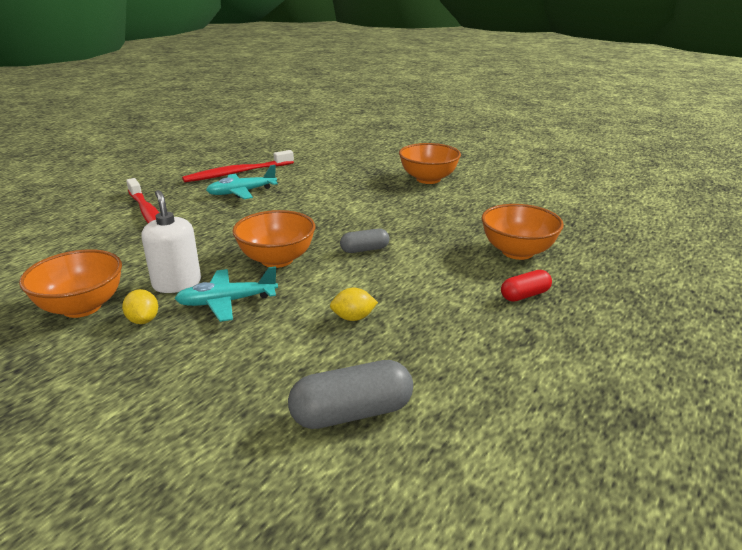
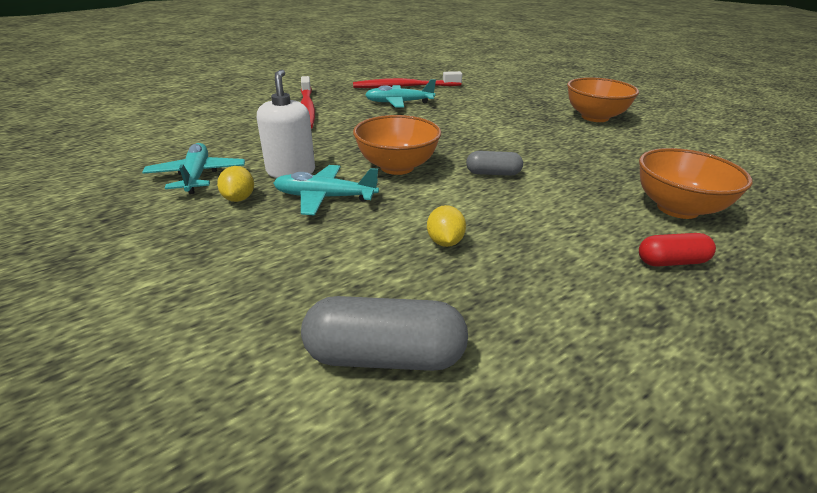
camera: 20 degrees right, 5 degrees up
(82, 307) = (197, 176): orange bowl -> turquoise plane
(353, 318) = (445, 242): yellow lemon -> yellow lemon turned 75 degrees clockwise

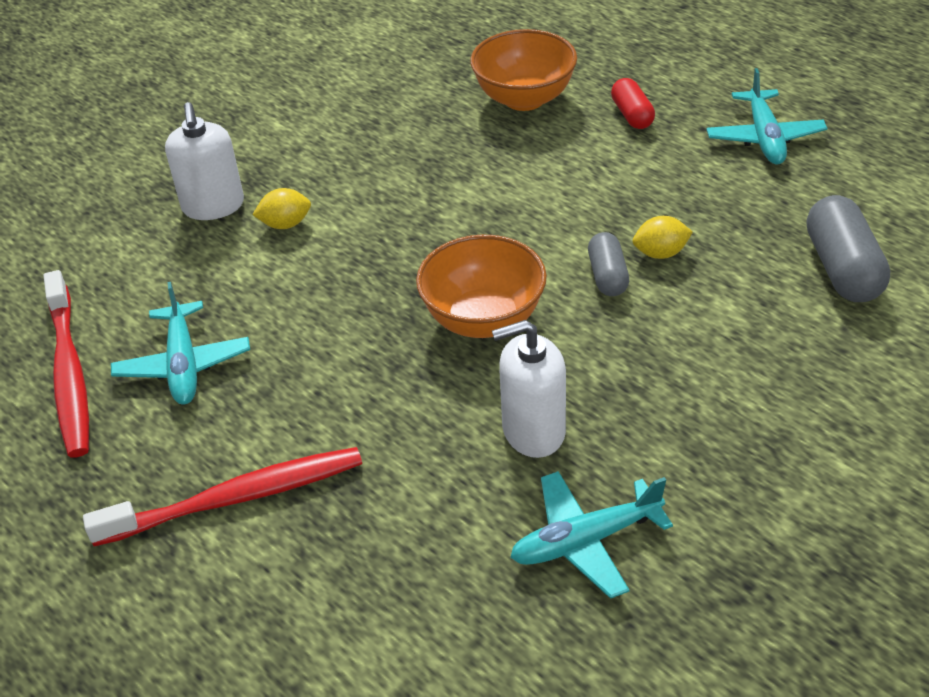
camera: 95 degrees left, 10 degrees up
(239, 198) = (635, 459): yellow lemon -> yellow lemon (285, 224)
(325, 197) = (600, 371): turquoise plane -> turquoise plane (764, 138)
(493, 173) = (477, 228): grey capsule -> grey capsule (607, 276)
(523, 110) = (213, 206): none -> white soap dispenser
(595, 117) = (240, 135): orange bowl -> none

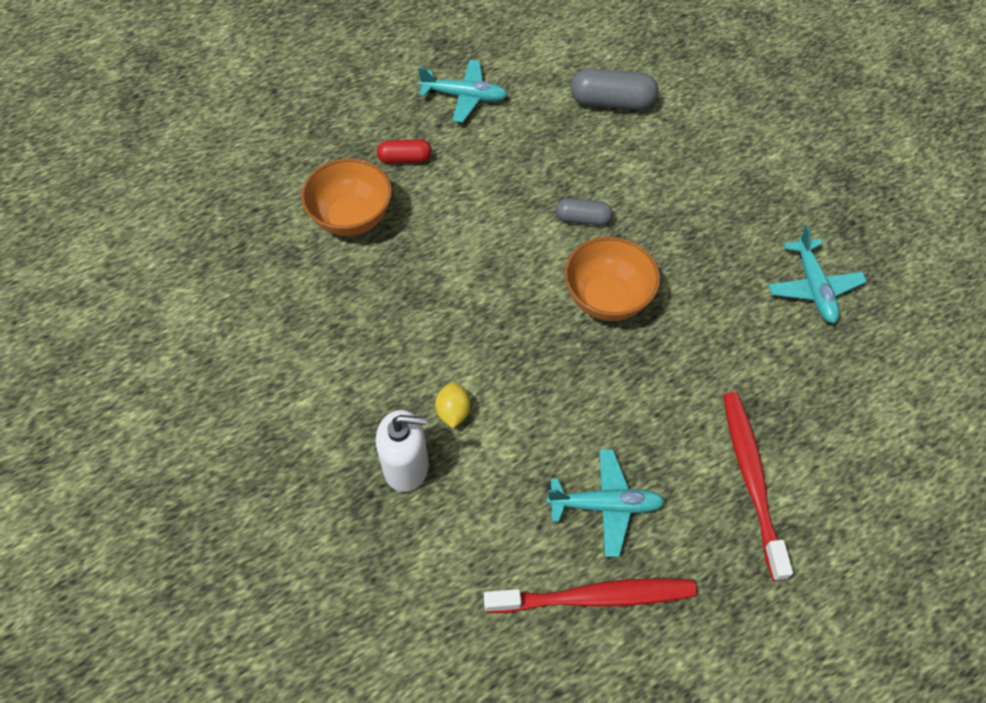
camera: 80 degrees left, 15 degrees up
(533, 431) = (720, 293): white soap dispenser -> none
(660, 253) = (569, 185): yellow lemon -> none

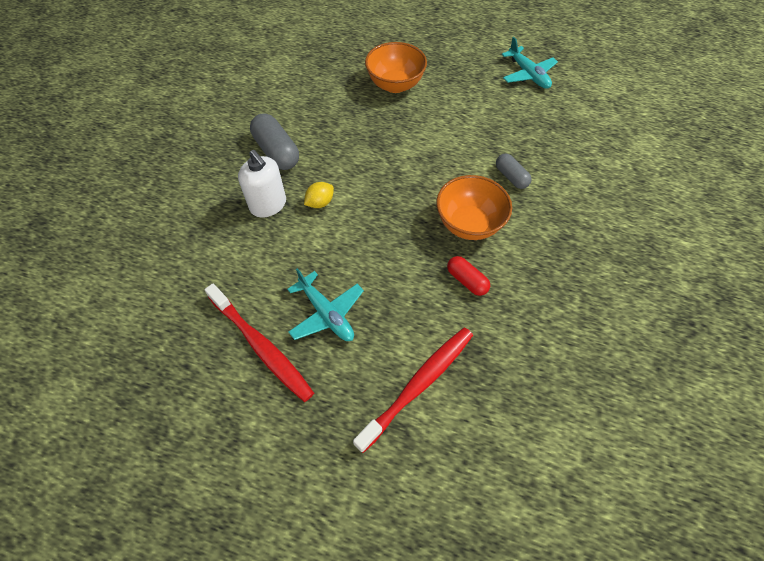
camera: 50 degrees right, 0 degrees up
(405, 159) = (456, 79): red capsule -> red capsule (466, 281)
(612, 102) = (612, 136): grey capsule -> grey capsule (277, 152)
(813, 287) = (607, 332): turquoise plane -> none

